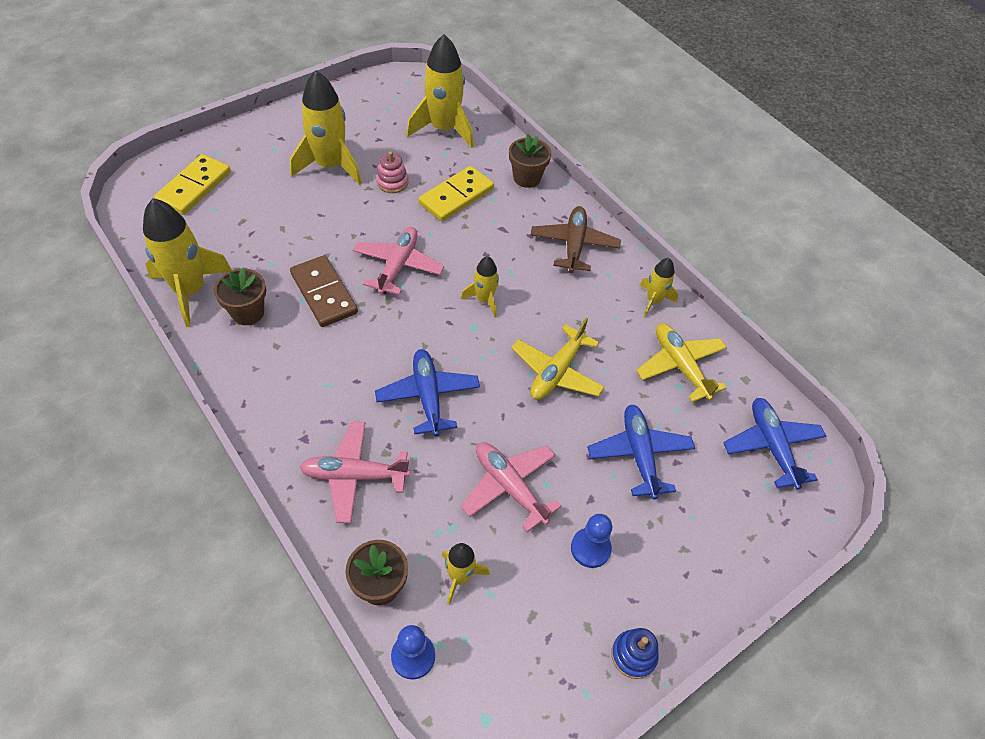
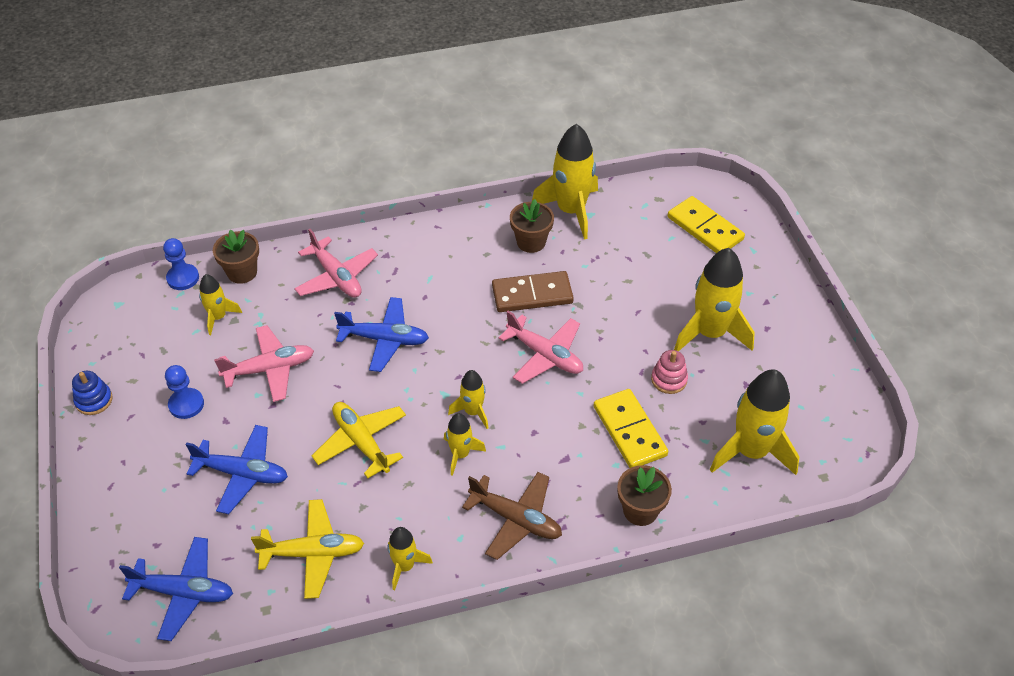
camera: 115 degrees right, 5 degrees down
(354, 475) = (336, 277): pink plane -> pink plane turned 120 degrees clockwise
(533, 296) = (460, 454): none -> yellow rocket

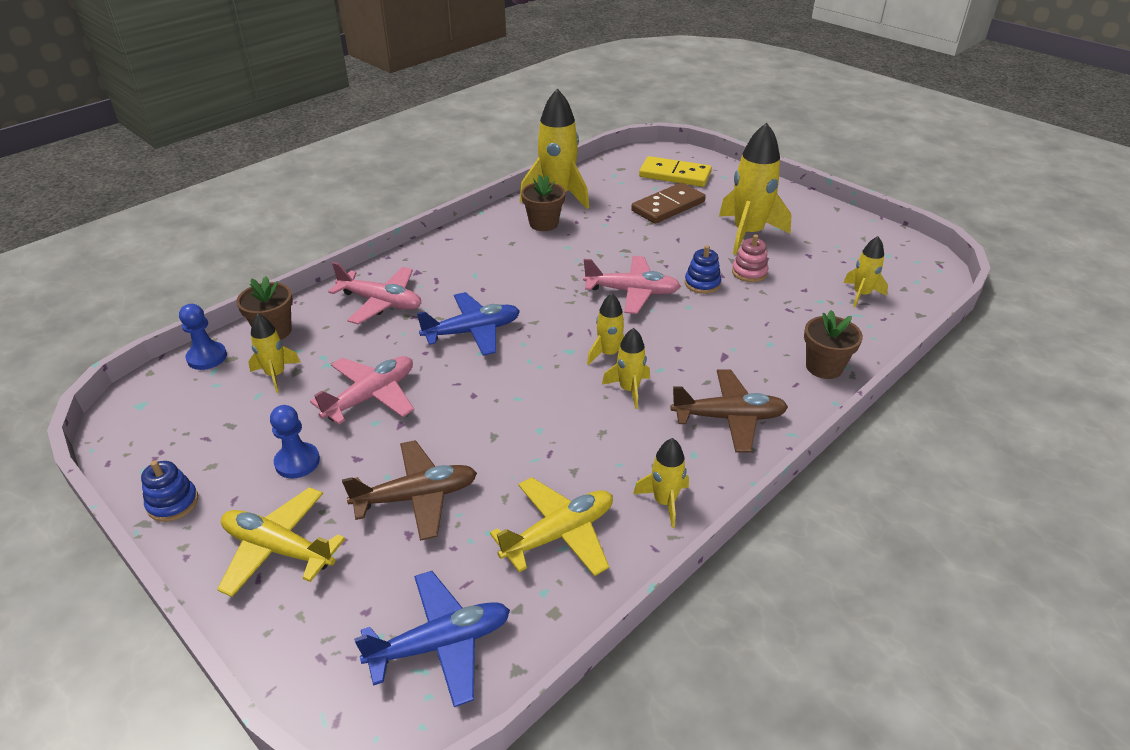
camera: 30 degrees left, 10 degrees down
(242, 474) = (416, 497): blue plane -> brown plane
(361, 442) = (523, 418): yellow plane -> yellow plane (278, 549)
(532, 295) = (579, 256): brown domino -> brown domino (668, 206)
(614, 373) = (702, 283): none -> blue stacking toy
(629, 431) = (756, 316): yellow domino -> none
(751, 451) = (861, 295): yellow rocket -> yellow rocket, size x0.53

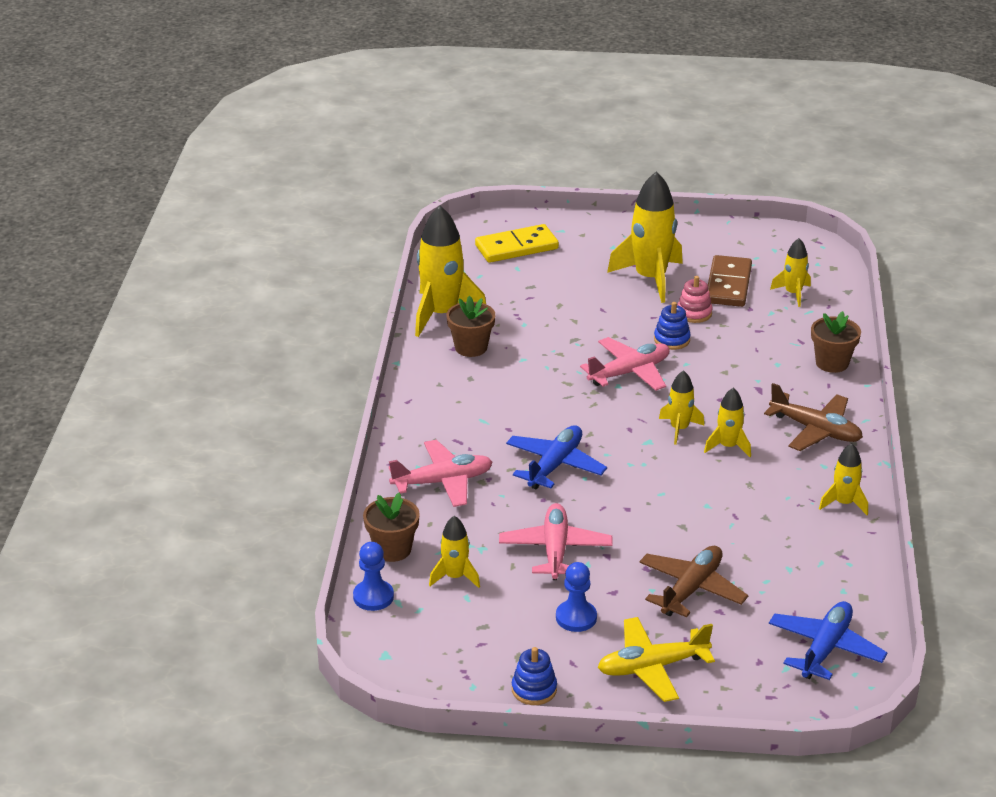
camera: 40 degrees left, 5 degrees down
(559, 534) = (808, 557): yellow plane -> none
(668, 206) = (553, 282): brown domino -> brown domino (728, 285)
(729, 418) = (815, 430): brown plane -> brown plane turned 75 degrees clockwise

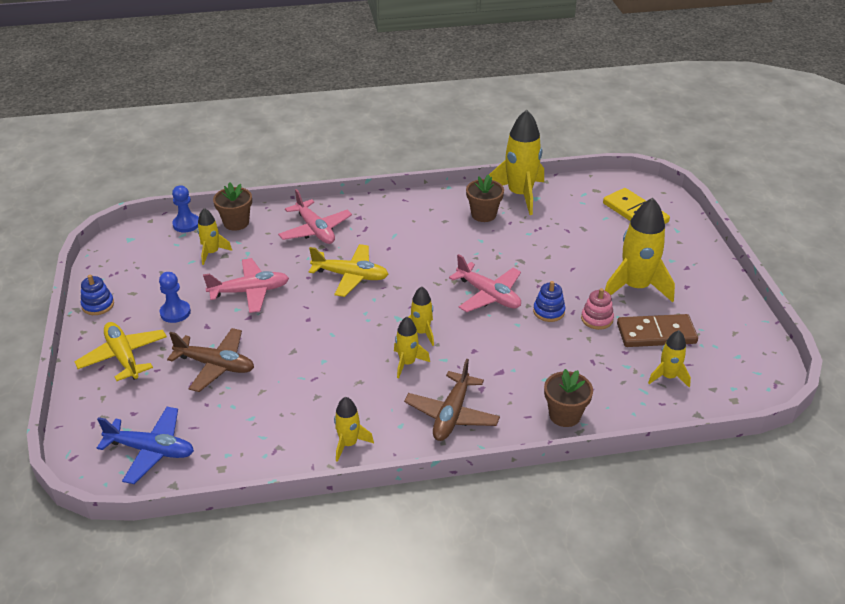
camera: 75 degrees right, 5 degrees up
(555, 465) = (350, 276): blue plane -> yellow plane

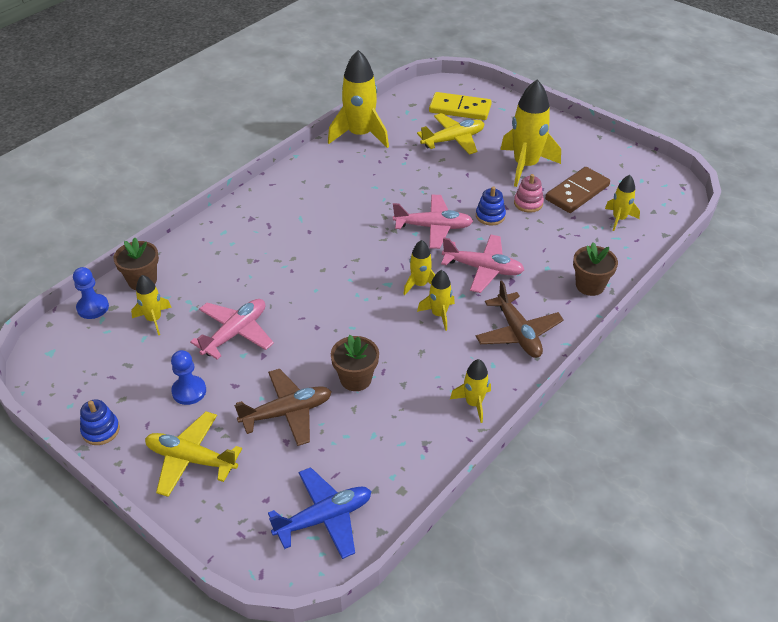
camera: 40 degrees left, 5 degrees up
(315, 230) = (226, 249): pink plane -> pink plane (483, 269)
(350, 276) = (307, 271): yellow plane -> yellow plane (453, 140)
(483, 214) = (351, 165): brown flower pot -> brown flower pot (355, 379)

